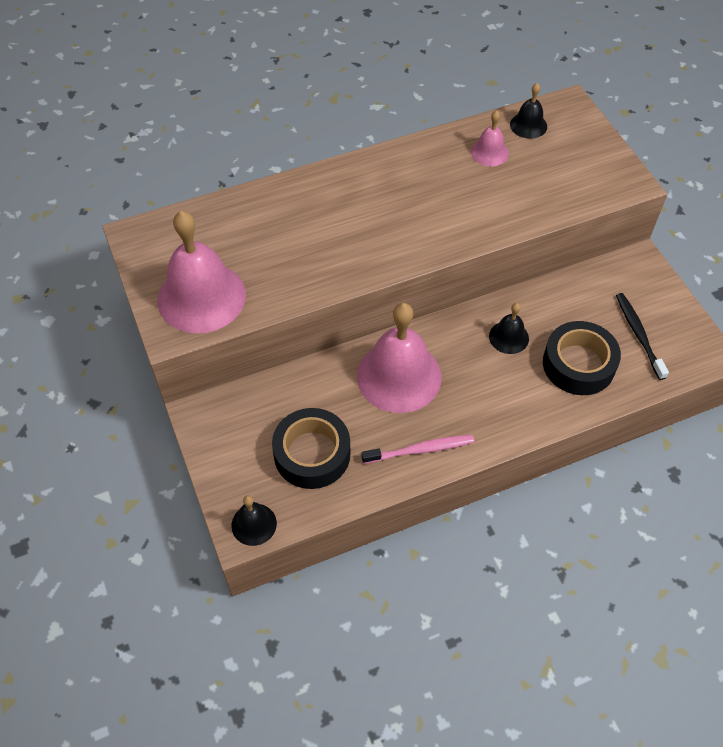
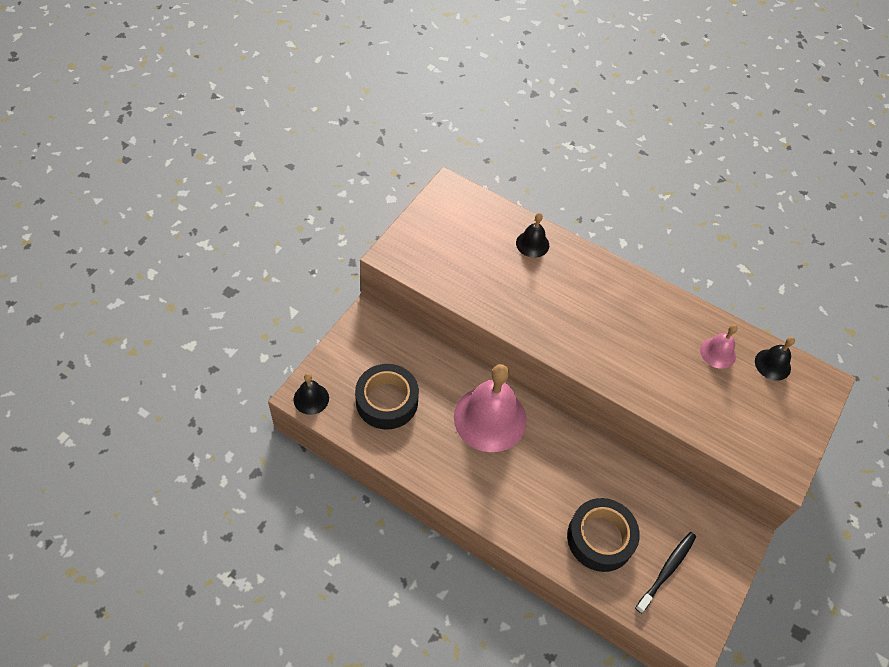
camera: 50 degrees right, 0 degrees up
(201, 297) = (432, 254): pink bell -> none
(421, 450) = (440, 468): pink toothbrush -> none
(508, 337) = (584, 474): black bell -> black bell (532, 244)

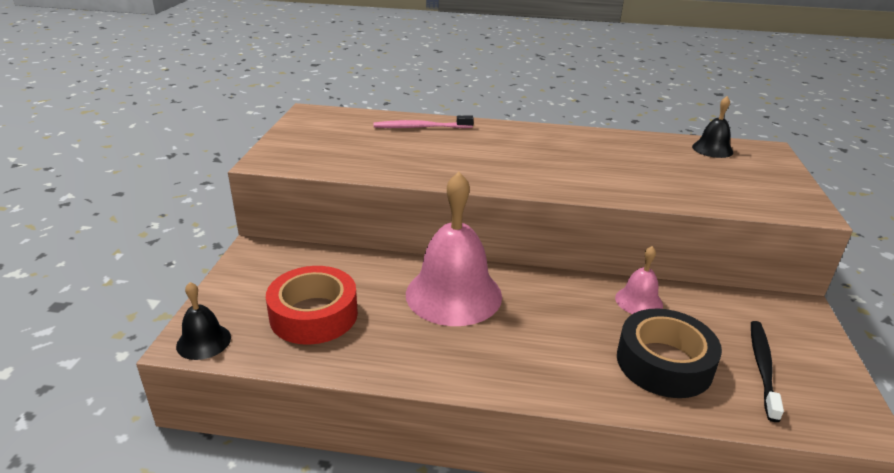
camera: 20 degrees left, 25 degrees down
(387, 401) = (314, 315): black tape -> red tape
(532, 244) = (420, 127): black bell -> pink toothbrush
(718, 352) = (658, 153): pink bell -> pink bell (639, 301)

